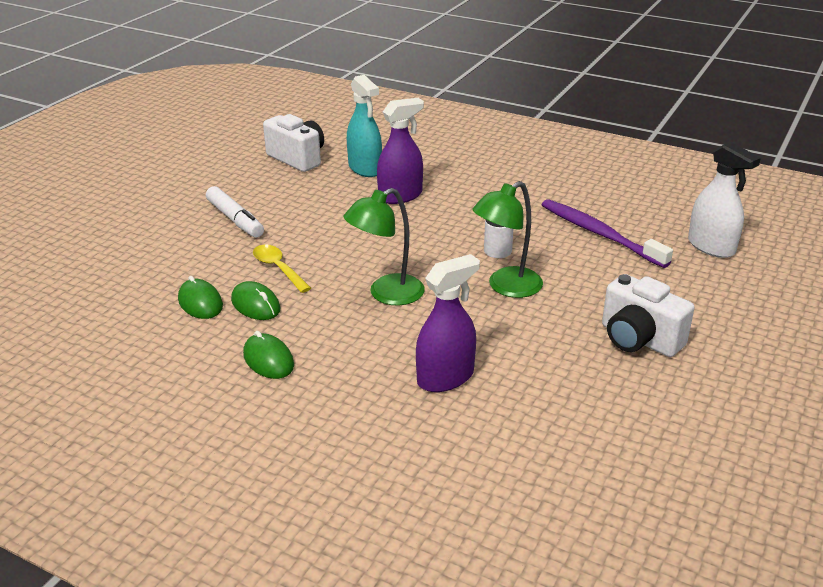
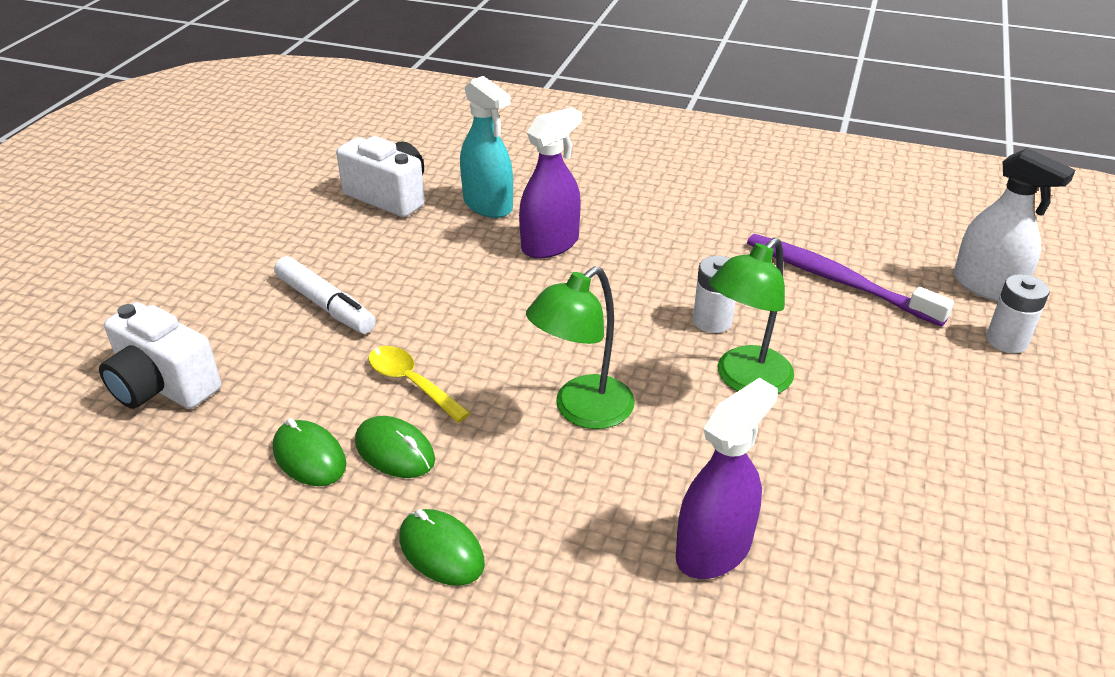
camera: 10 degrees left, 5 degrees up
(639, 339) = (955, 448): white camera -> white camera (163, 386)
(709, 281) = (1006, 341): none -> white battery

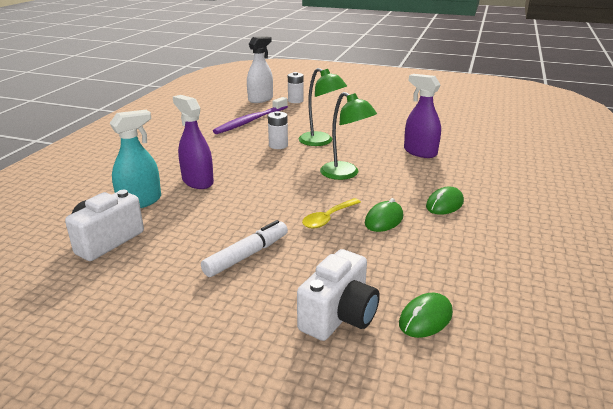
camera: 90 degrees left, 10 degrees down
(309, 457) = (395, 245): green mouse -> green mouse (425, 318)

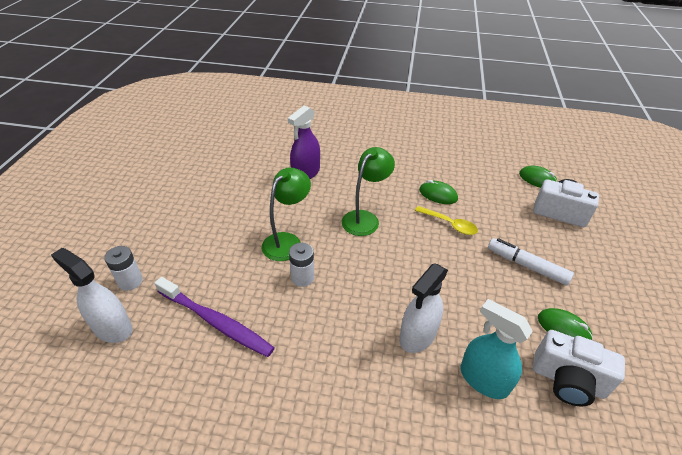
camera: 100 degrees left, 15 degrees up
(197, 181) = (417, 335): purple spray bottle -> white spray bottle
(444, 204) = (401, 165): green mouse -> green mouse (563, 328)

